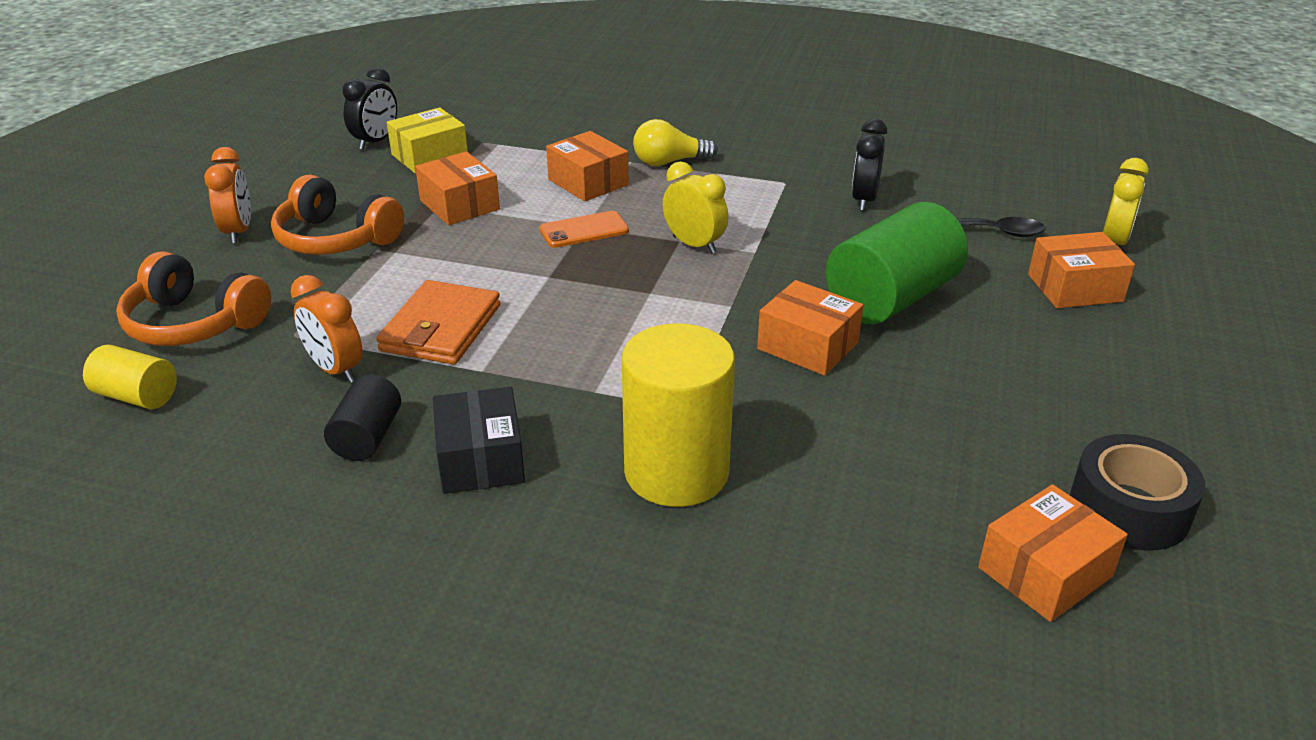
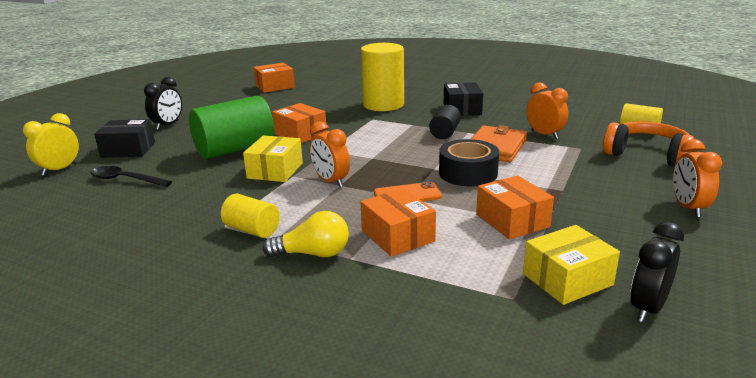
camera: 170 degrees left, 10 degrees down
(335, 239) = (600, 198): orange headphones -> none
(367, 437) = (513, 115): black cylinder -> black cylinder (444, 133)
(694, 245) = (331, 181): yellow clock -> orange clock
(749, 179) = (252, 230): none -> yellow cylinder
(787, 258) = (275, 170): none -> yellow box
(864, 200) = (178, 206): black clock -> black clock (168, 125)
(1075, 288) = (128, 150): orange box -> black box
(1129, 509) = (228, 94): black tape -> black tape (468, 173)

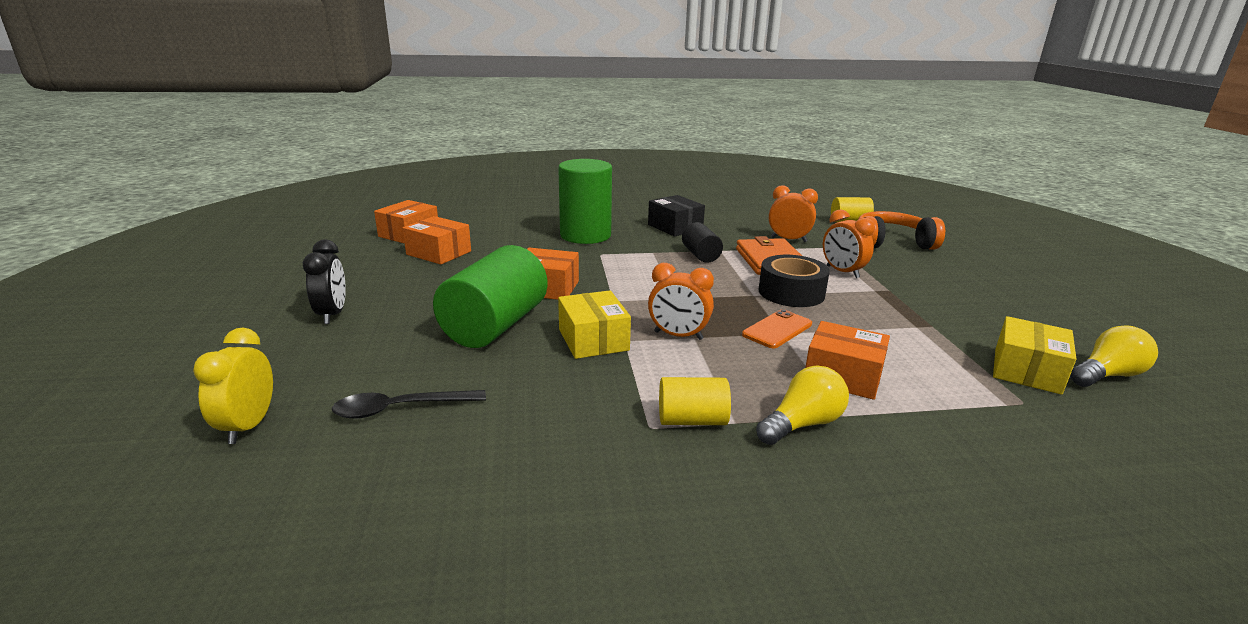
camera: 35 degrees left, 0 degrees up
(128, 150) = (326, 364): black box -> none
(383, 105) = (585, 235): yellow cylinder -> green cylinder
(512, 221) = (903, 329): orange box -> orange box (439, 253)
(647, 308) = (1107, 375): black clock -> yellow light bulb
(688, 208) = (990, 282): orange clock -> orange clock (842, 272)

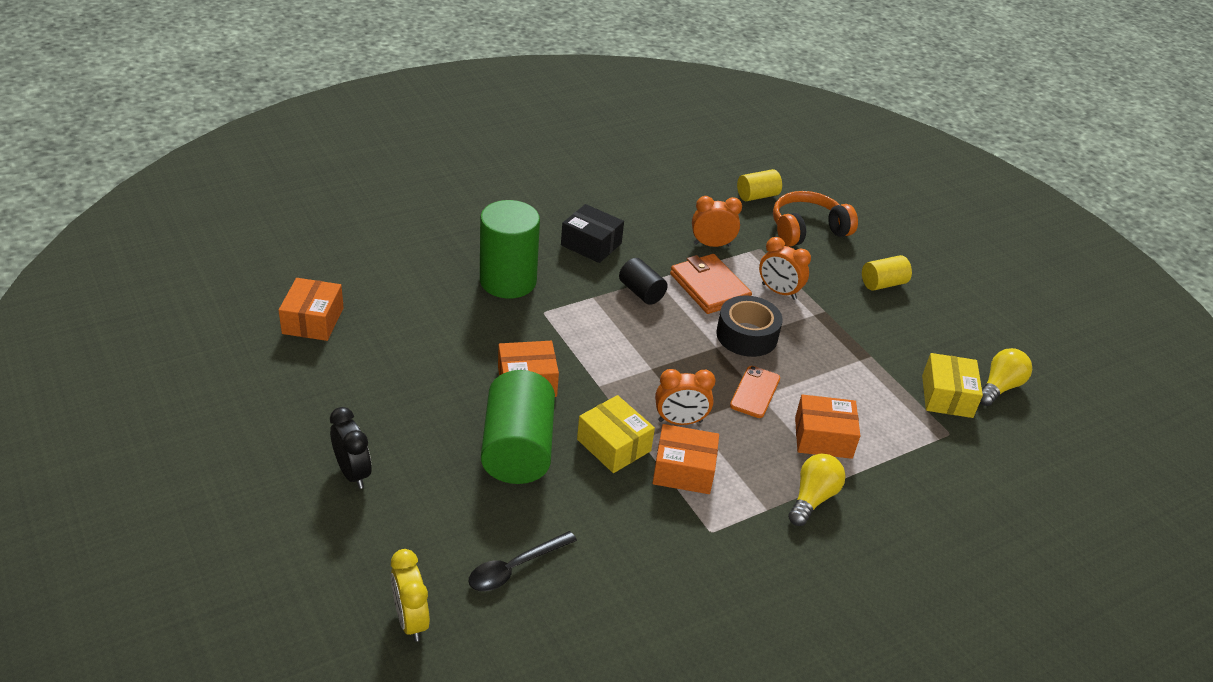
camera: 25 degrees left, 15 degrees up
(439, 253) = (375, 349): orange box -> orange box (683, 470)
(692, 420) = (736, 516): yellow cylinder -> yellow cylinder (883, 283)

